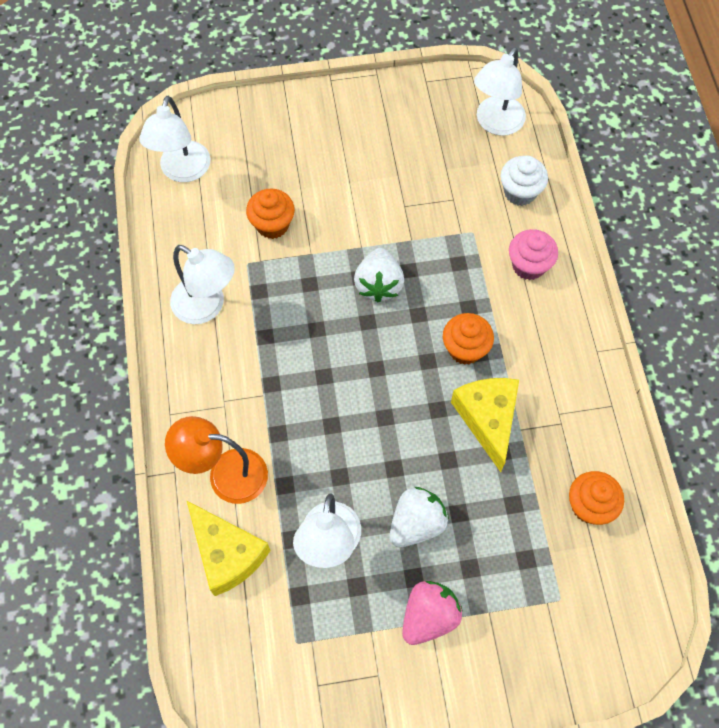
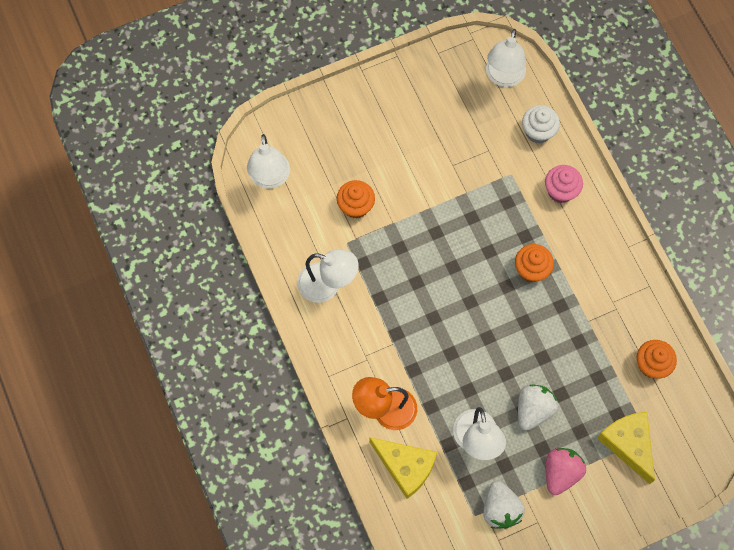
camera: 15 degrees left, 5 degrees up
(378, 284) = (452, 235): white strawberry -> white strawberry (500, 509)
(488, 419) = (562, 319): yellow cheese -> yellow cheese (628, 444)

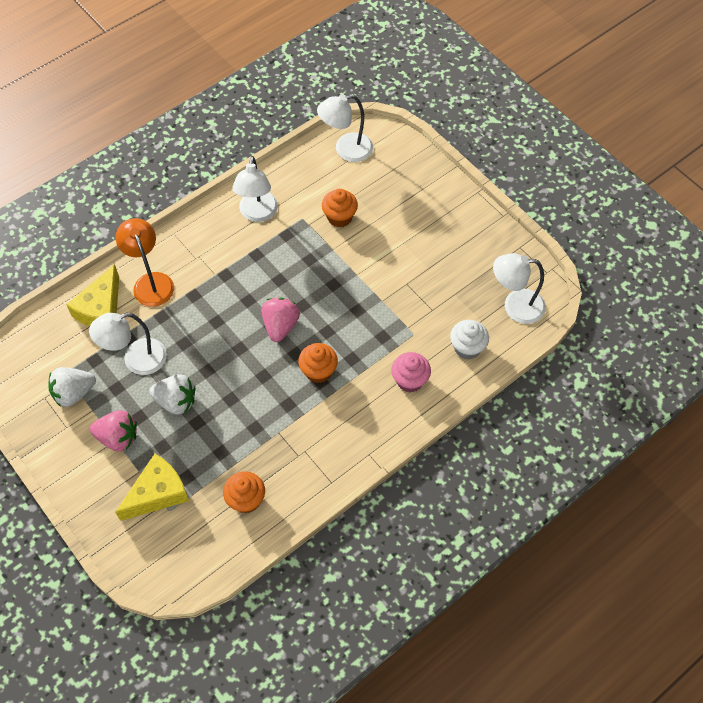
camera: 75 degrees right, 10 degrees down
(471, 293) = (280, 326): none -> pink strawberry

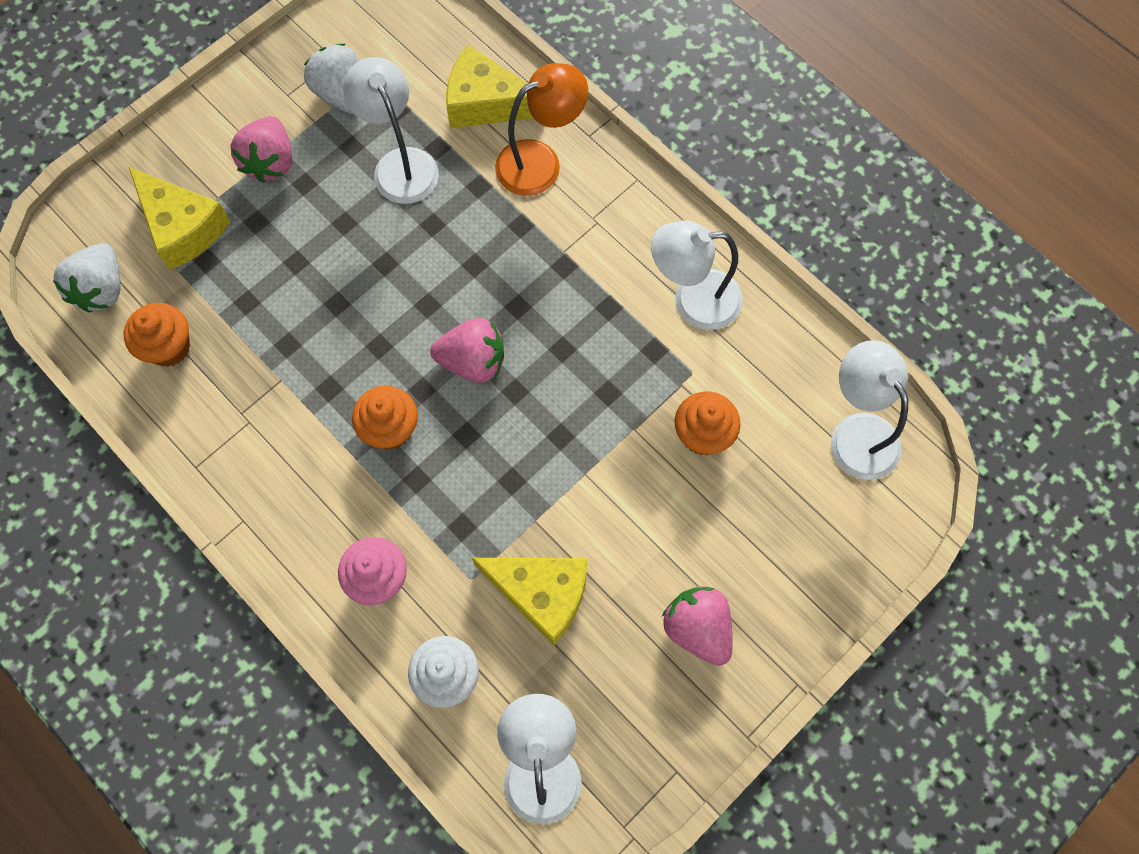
camera: 85 degrees right, 10 degrees up
(176, 401) = (331, 229): white strawberry -> white strawberry (102, 289)
(424, 300) = (541, 594): none -> yellow cheese
(447, 231) = (697, 628): none -> pink strawberry

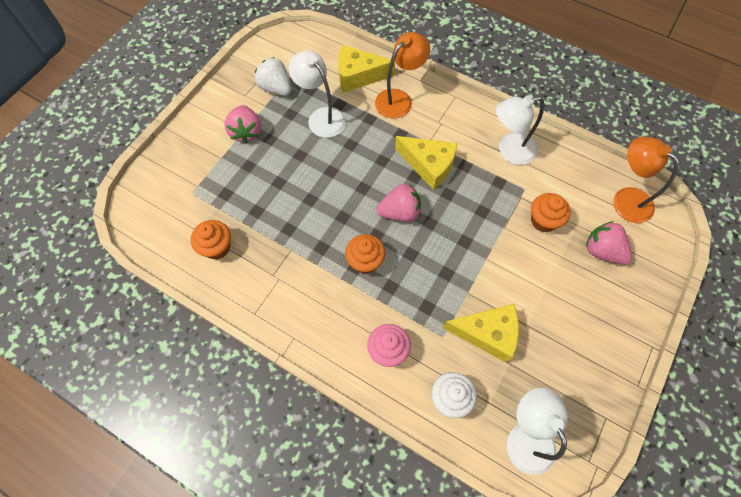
camera: 15 degrees left, 5 degrees down
(102, 289) = (166, 224): white strawberry -> none
(182, 227) = (205, 179): yellow cheese -> yellow cheese (429, 165)
(697, 628) = (584, 329): pink strawberry -> pink strawberry (602, 251)
(857, 432) = (625, 199): white lamp -> orange lamp

